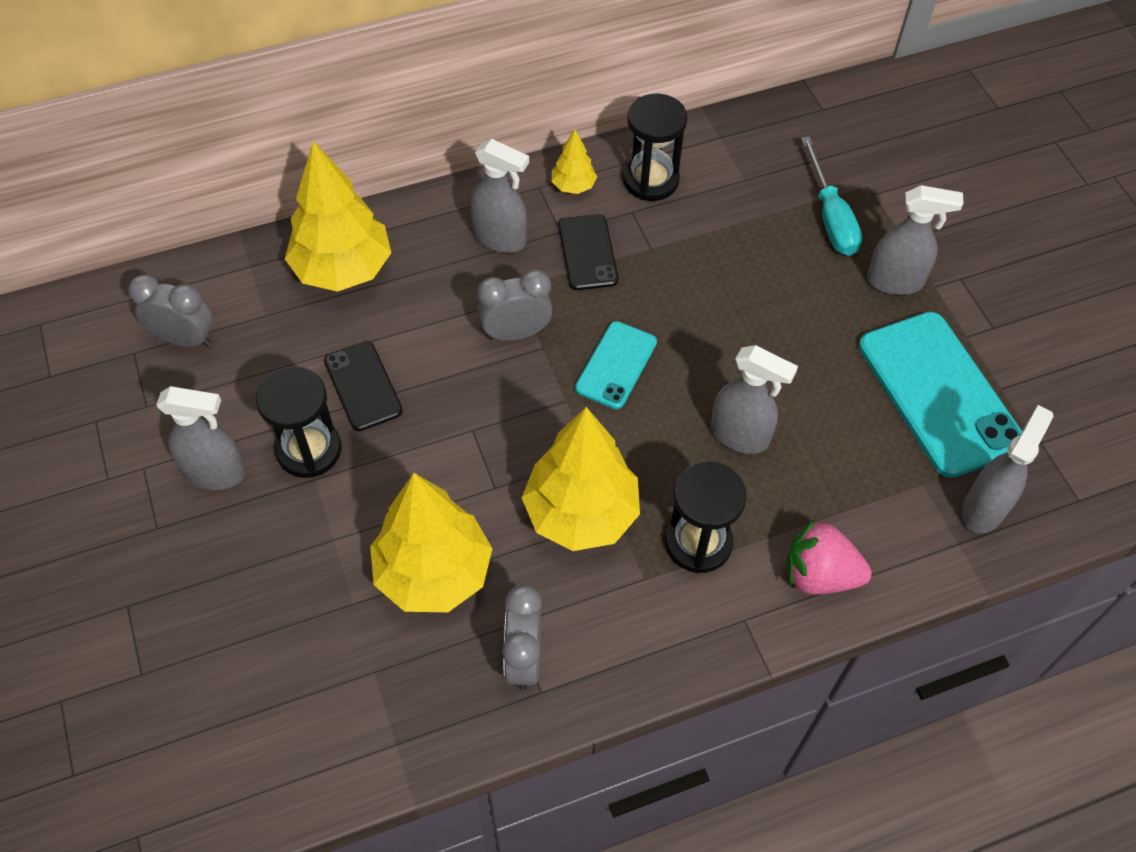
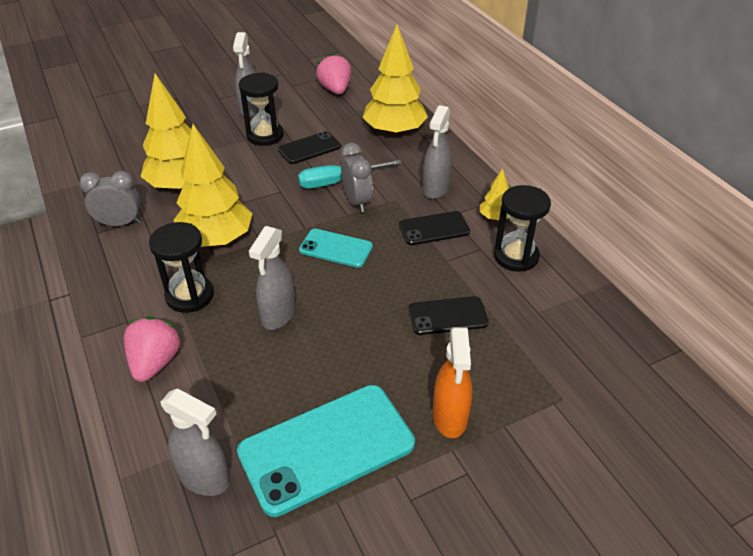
camera: 85 degrees right, 15 degrees down
(185, 339) = (335, 90): grey clock -> pink strawberry
(749, 262) = (447, 316): none -> black phone
(830, 216) = (514, 369): turquoise screwdriver -> turquoise screwdriver (337, 182)
(895, 281) = (450, 417): grey spray bottle -> orange spray bottle

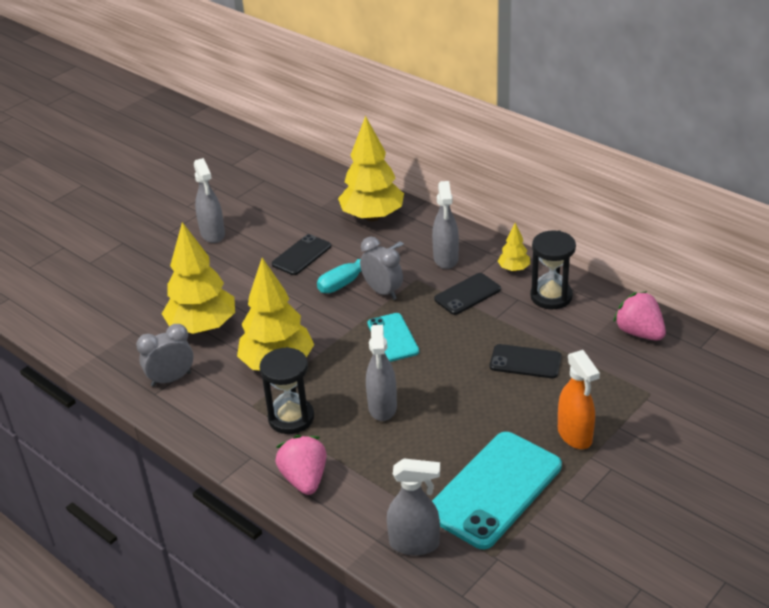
camera: 20 degrees left, 5 degrees down
(265, 135) = (248, 255): black hourglass -> none
(335, 90) = (284, 190): pink strawberry -> pink strawberry (639, 332)
(336, 248) = (393, 337): turquoise phone -> turquoise phone turned 75 degrees clockwise
(447, 316) = (525, 362): black phone -> black phone turned 45 degrees clockwise

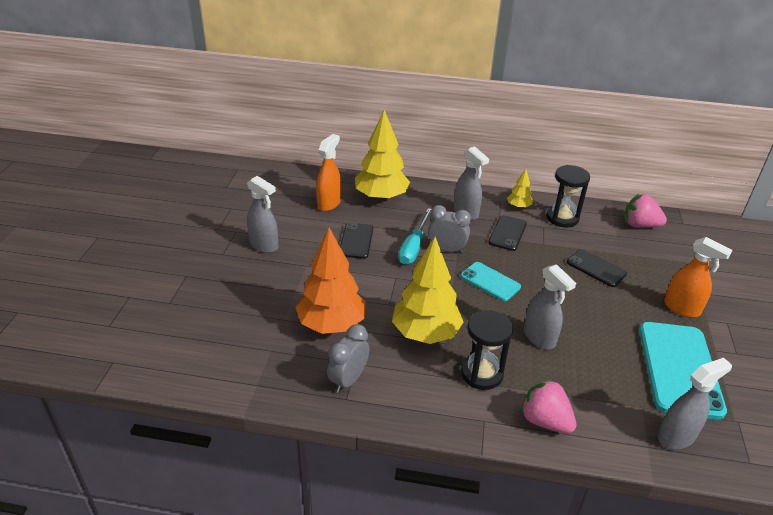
camera: 35 degrees left, 0 degrees up
(203, 327) = (331, 324): yellow tree -> orange tree
(313, 209) = (329, 203): none -> orange spray bottle
(525, 362) = (596, 268): black phone -> black phone turned 60 degrees clockwise

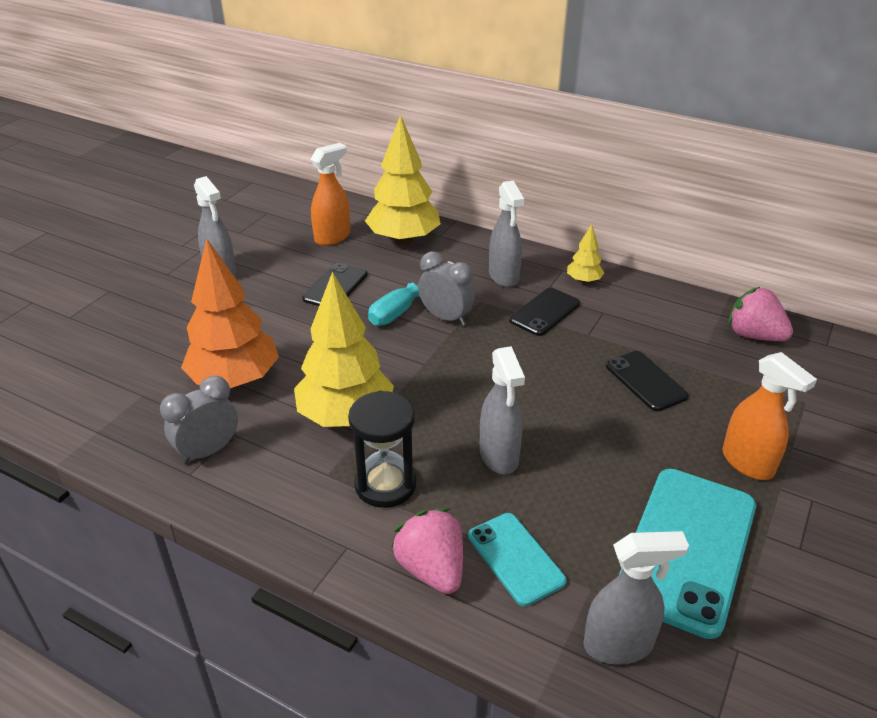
camera: 20 degrees right, 0 degrees up
(490, 281) = (478, 369): turquoise phone -> turquoise phone (515, 558)
(562, 218) = (638, 306): black hourglass -> none

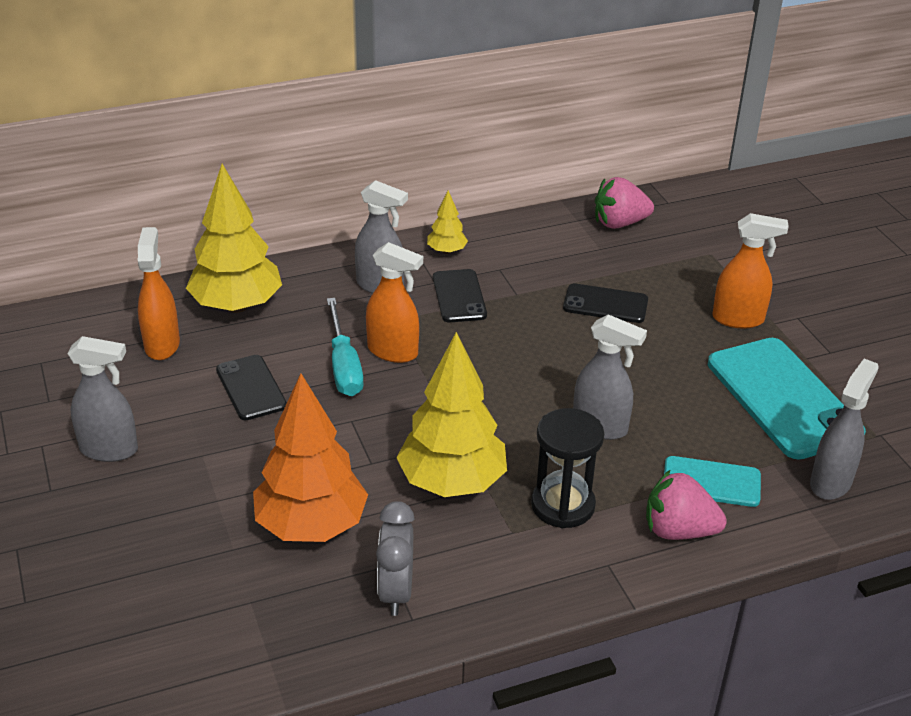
camera: 50 degrees left, 0 degrees up
(446, 318) = (393, 352): grey clock -> orange spray bottle

